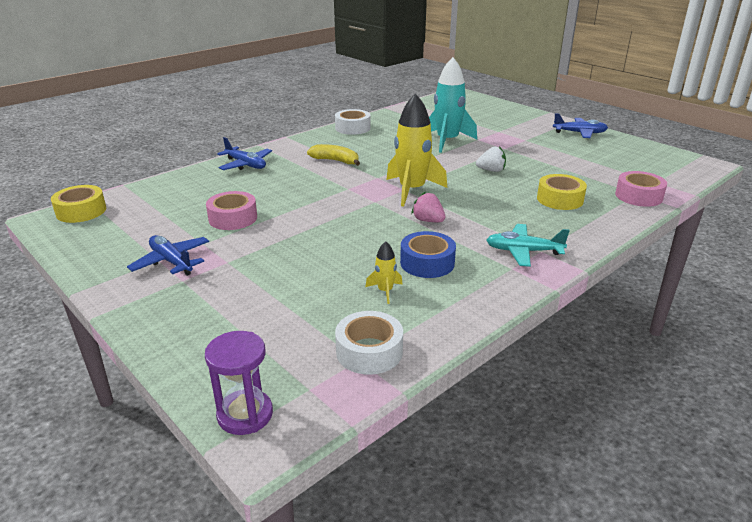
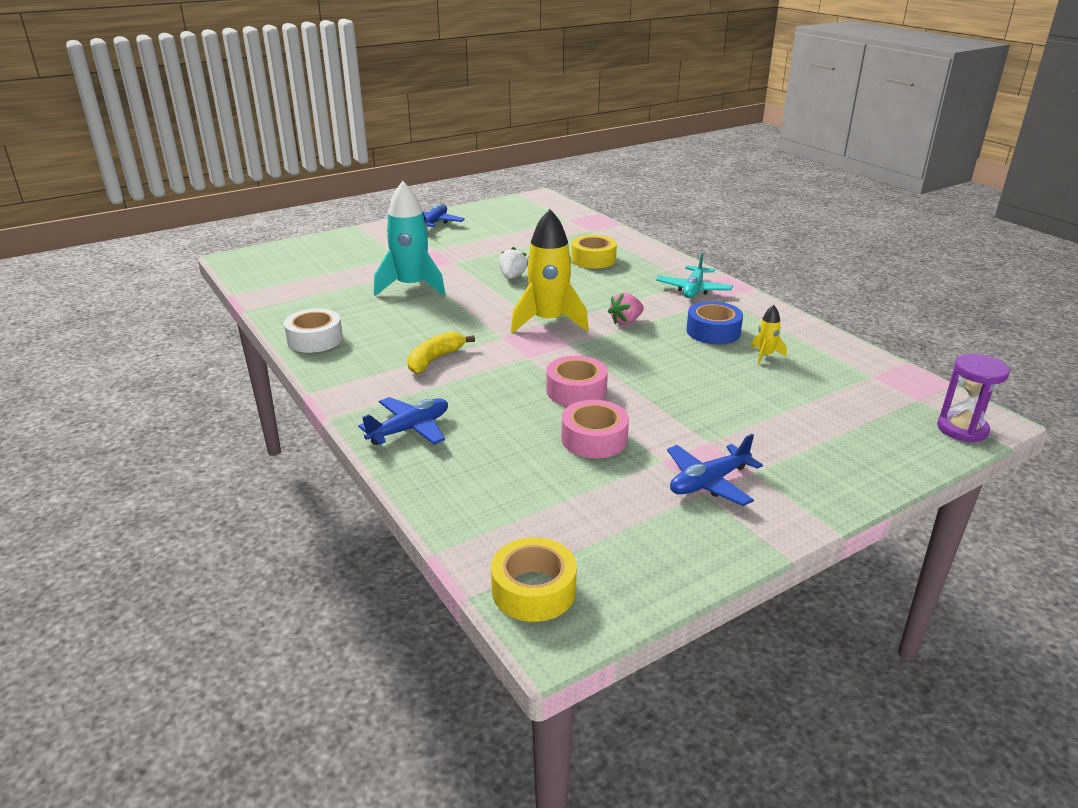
camera: 80 degrees left, 0 degrees up
(369, 351) = (860, 370): white tape -> none
(638, 196) = (596, 231): pink tape -> pink tape (576, 391)

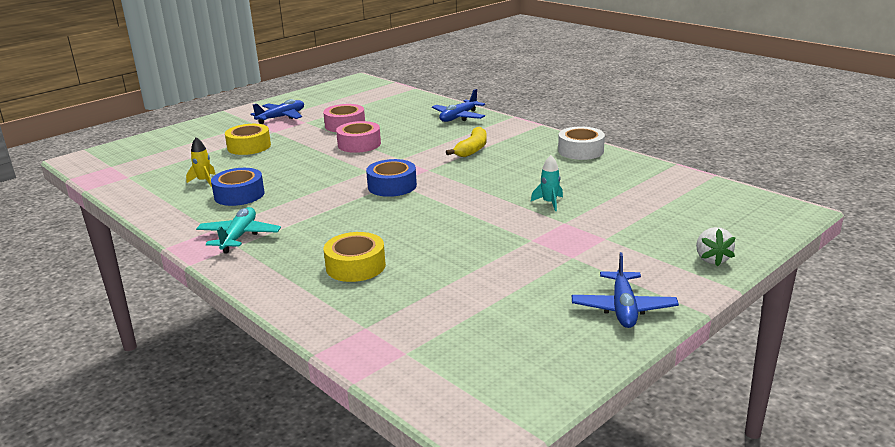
camera: 170 degrees right, 5 degrees down
(411, 287) = (549, 203): turquoise rocket -> turquoise rocket, size x0.45
(512, 277) = (448, 228): white strawberry -> white strawberry (712, 259)
(533, 590) = (368, 85): yellow tape -> yellow tape (249, 146)
(548, 321) = (392, 186): yellow rocket -> blue tape
(626, 321) = (319, 194): pink strawberry -> none
(962, 429) = (102, 153): purple hourglass -> none

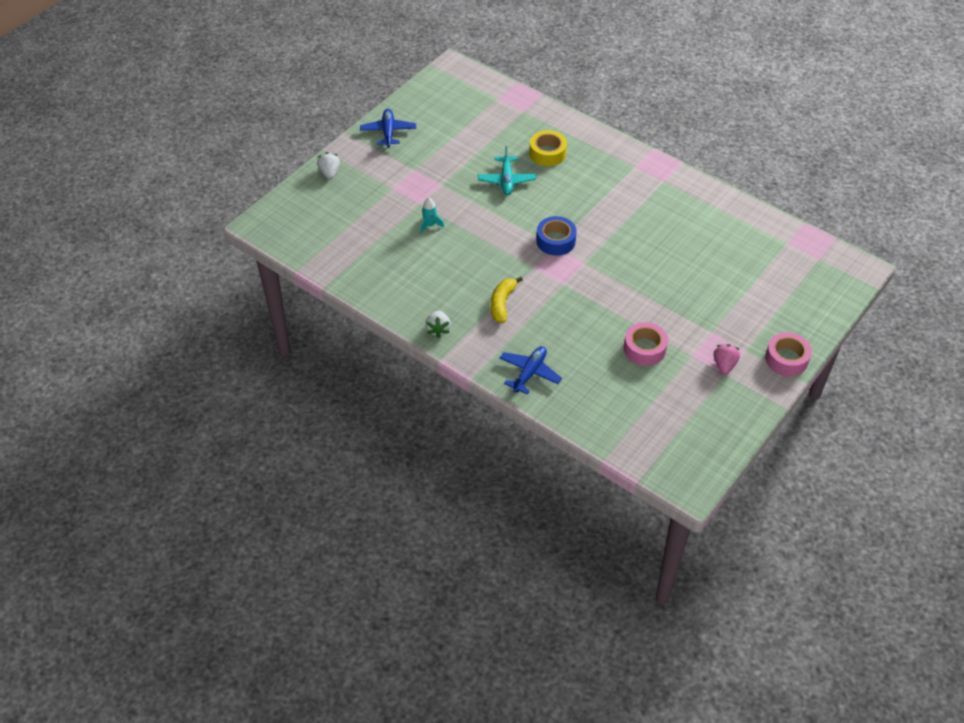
camera: 170 degrees right, 25 degrees up
(204, 181) = (715, 240): yellow rocket -> none
(239, 195) = (672, 222): blue tape -> none
(239, 237) = (639, 175): turquoise plane -> turquoise plane (506, 180)
(249, 146) = (716, 299): yellow tape -> none
(281, 117) = (724, 365): blue plane -> pink strawberry
(359, 144) = (612, 308): pink tape -> pink tape (786, 359)
(543, 138) = (438, 329): none -> white strawberry
(580, 151) = (403, 305): white tape -> none

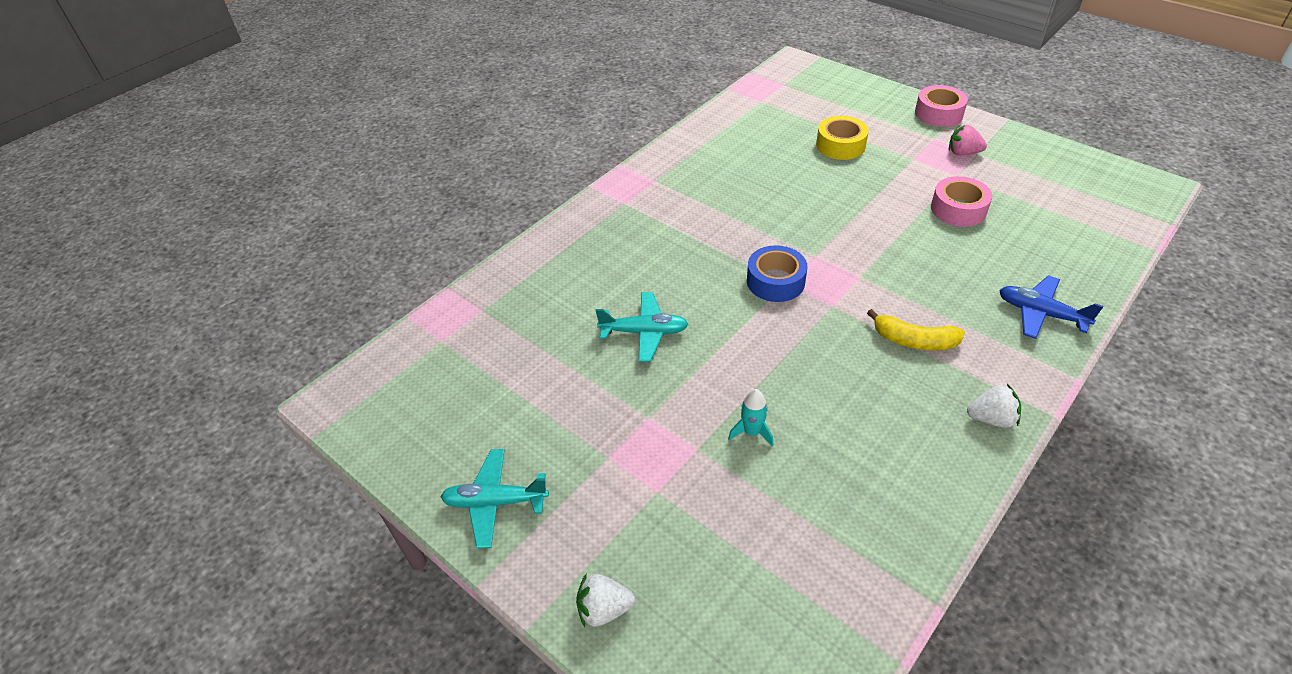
camera: 85 degrees left, 5 degrees down
(388, 132) = (495, 502): blue plane -> turquoise plane
(547, 153) = (587, 285): yellow tape -> yellow tape (840, 145)

